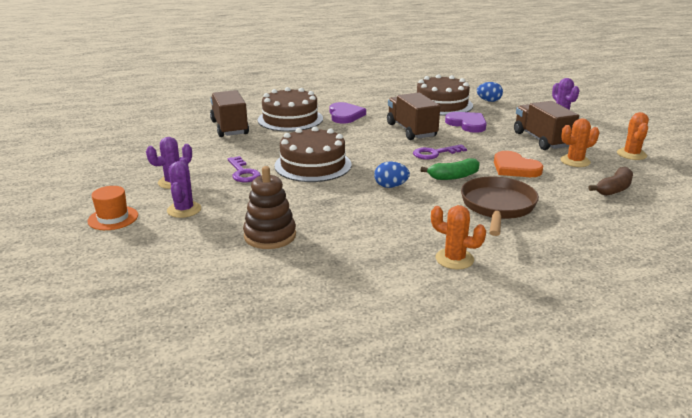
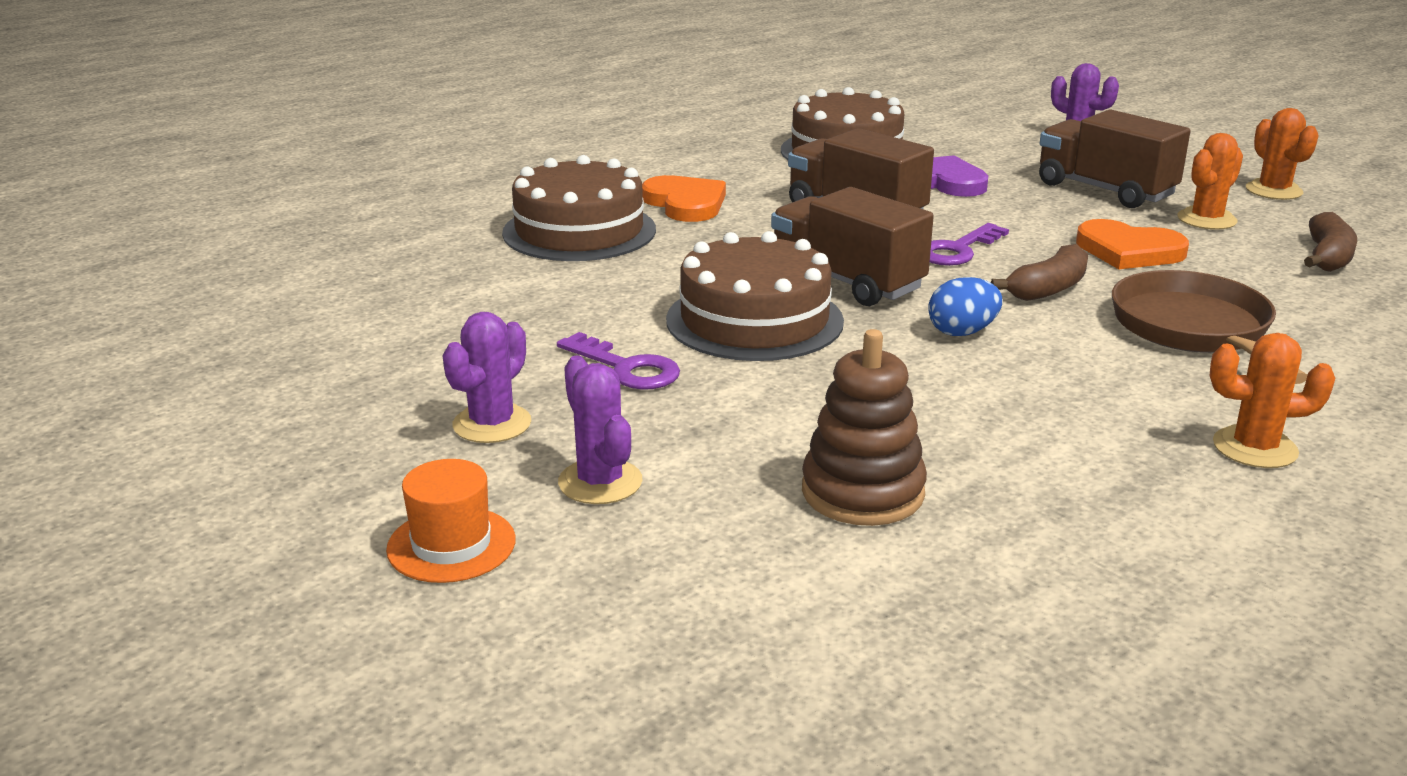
camera: 25 degrees left, 0 degrees up
(229, 128) = (465, 273): brown truck -> brown truck (846, 281)
(345, 115) = (685, 203): purple heart -> orange heart
(453, 176) = (1048, 288): green banana -> brown banana
(489, 101) = (921, 131): blue egg -> none

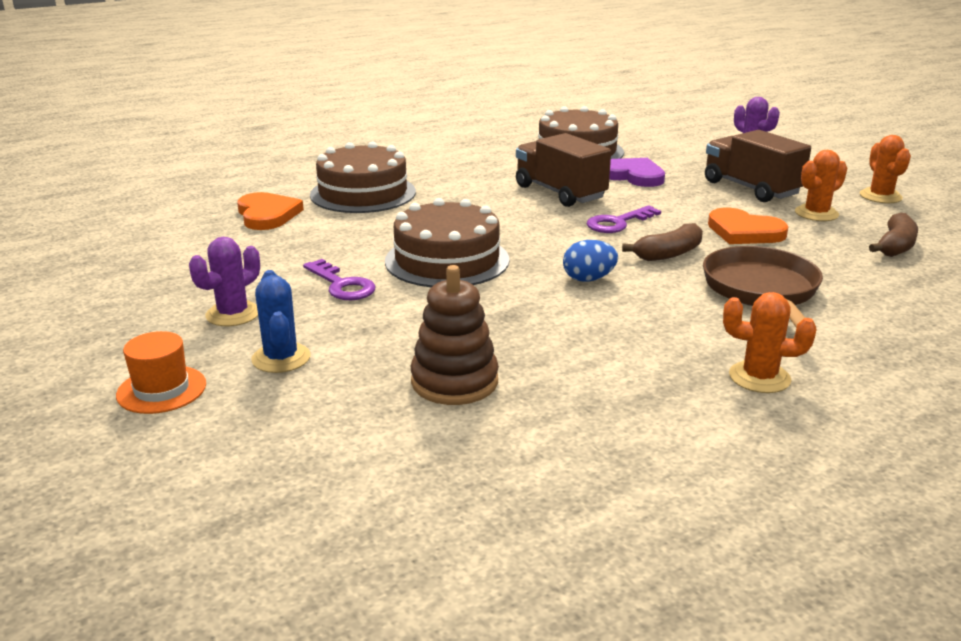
camera: 10 degrees right, 0 degrees up
(600, 482) = (281, 358): purple cactus -> blue cactus
(685, 203) = (445, 179): orange heart -> orange heart (267, 215)
(846, 281) = (526, 238): brown truck -> none

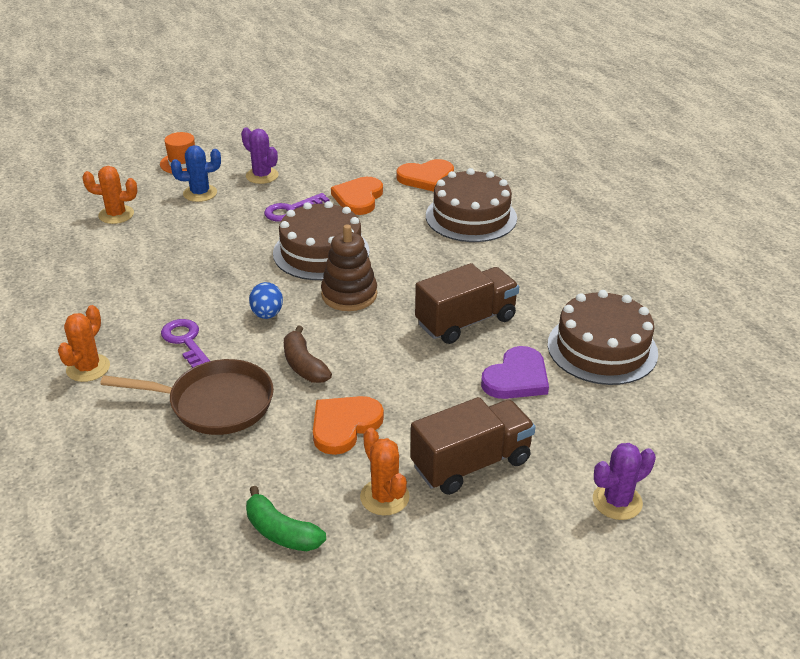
camera: 95 degrees right, 10 degrees up
(313, 247) = (358, 198): none -> orange heart
(454, 381) = (146, 248): brown stacking toy -> brown stacking toy (349, 295)
(618, 223) = (381, 347): purple key -> purple key (185, 341)
(880, 196) = (435, 580): orange cactus -> orange cactus (116, 215)
(895, 246) = (281, 532): brown banana -> green banana

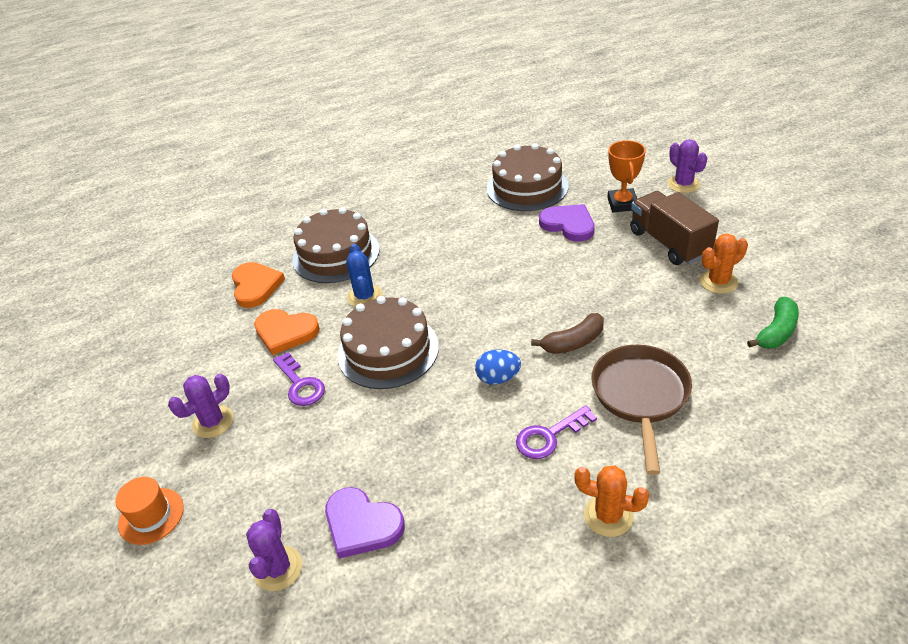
camera: 85 degrees left, 5 degrees up
(116, 215) = (278, 568): orange cactus -> purple cactus
(136, 246) = (362, 524): none -> purple heart
(200, 193) = (241, 479): blue cactus -> blue cactus (365, 296)
(344, 425) = (646, 309): orange heart -> none
(349, 295) = (463, 323): brown stacking toy -> none
(466, 321) = (500, 251): brown truck -> none
(564, 431) = (622, 204): none -> orange trophy

